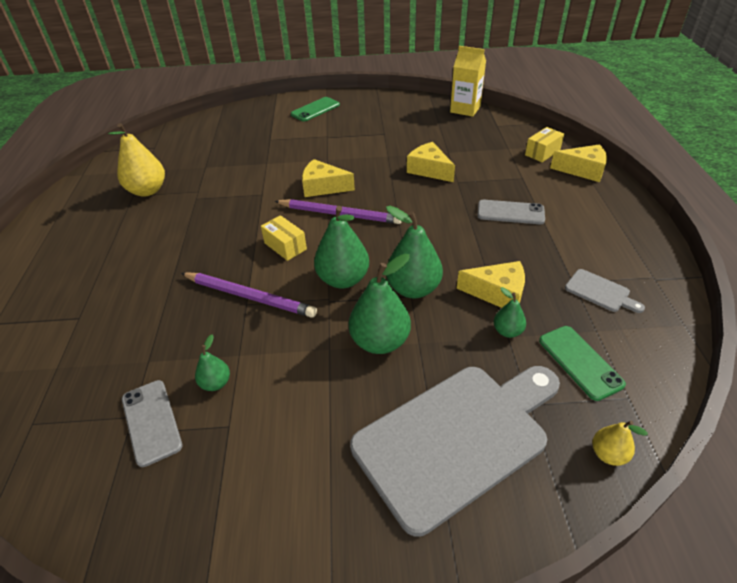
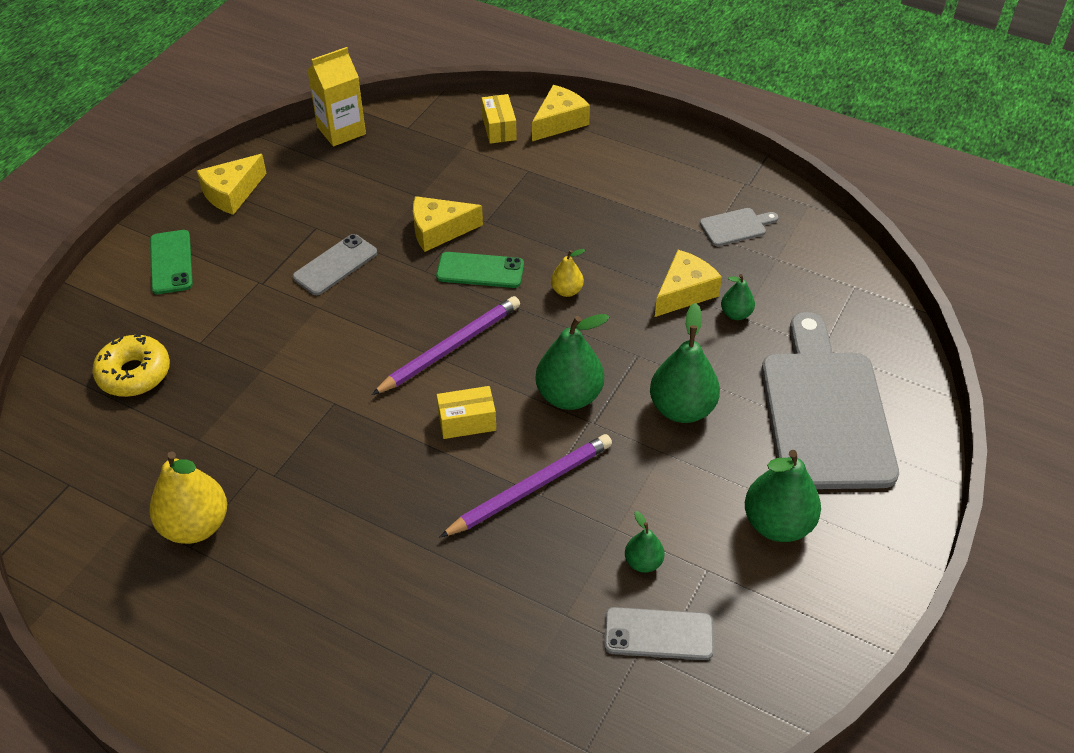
camera: 60 degrees left, 5 degrees up
(234, 132) = (134, 374): none -> yellow donut
(323, 187) = (378, 338): yellow cheese -> yellow cheese (232, 193)
(413, 289) = (629, 348): green pear -> green pear (777, 524)
(510, 212) = (577, 214): grey phone -> grey phone (335, 265)
(580, 362) = (802, 290): green phone -> green phone (480, 270)
(608, 454) = (894, 331): yellow pear -> yellow pear (566, 291)

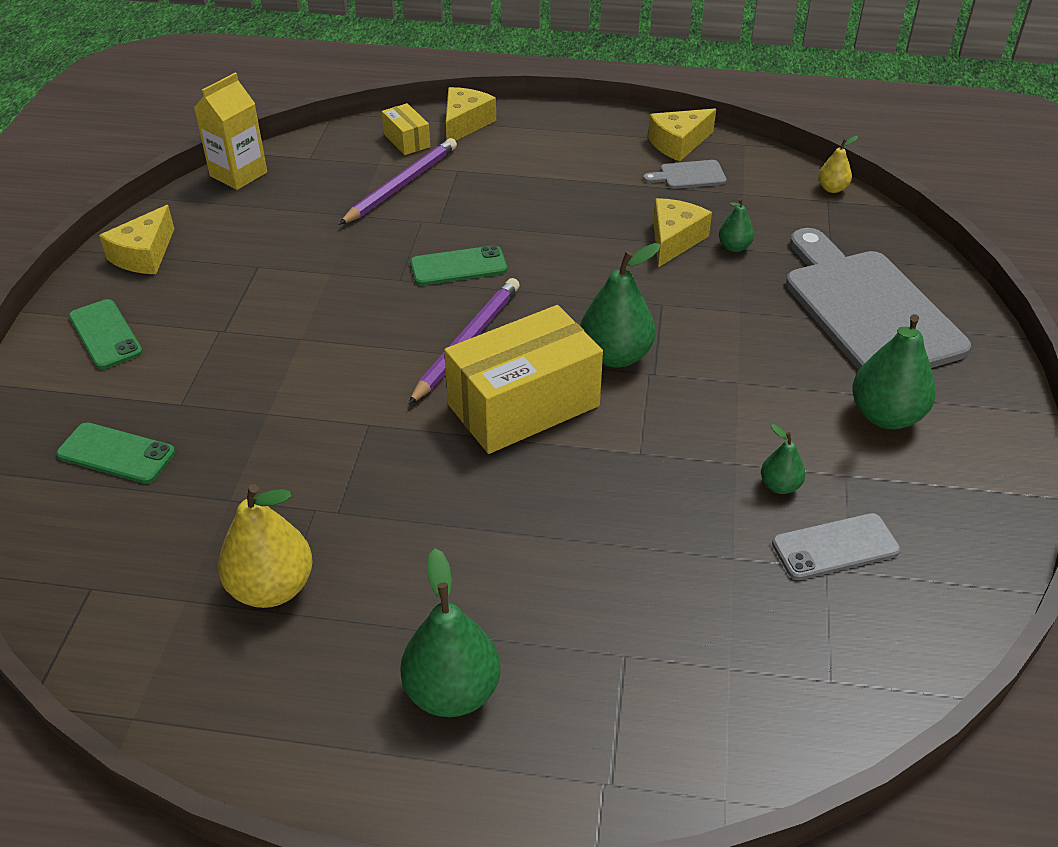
camera: 20 degrees left, 5 degrees down
(134, 374) = (116, 453): yellow donut -> green phone
(335, 265) = (298, 296): grey phone -> none
(439, 231) = (395, 241): yellow cheese -> yellow cheese (678, 144)
(467, 422) = (524, 405): yellow box -> yellow box, size x2.15
(530, 488) = (625, 449): purple pencil -> purple pencil (401, 185)
(566, 291) = (558, 264): yellow pear -> yellow pear (832, 188)
(682, 409) = (733, 340): green pear -> green pear (452, 692)
(736, 226) = (689, 175): grey cutting board -> grey cutting board turned 150 degrees counterclockwise

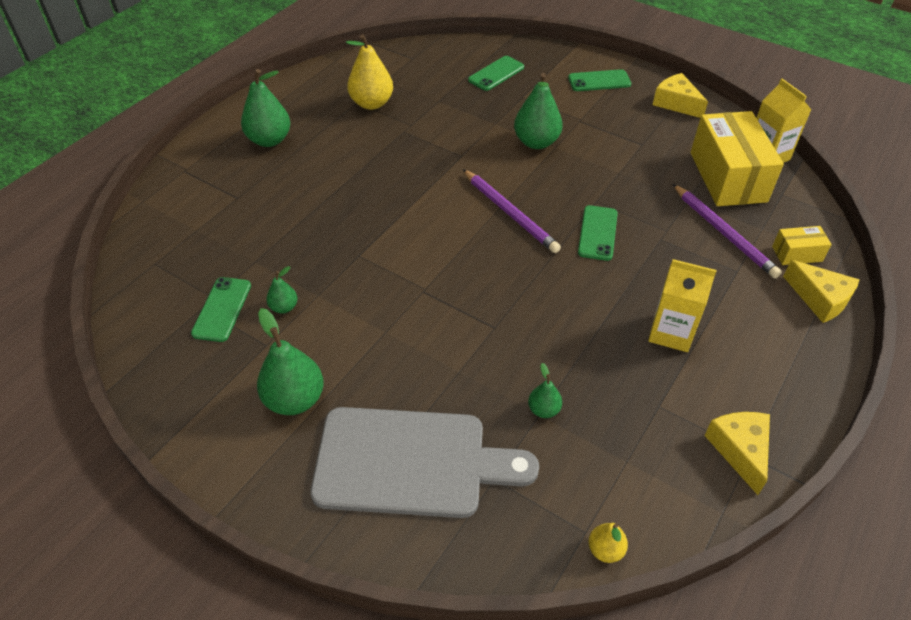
camera: 115 degrees right, 5 degrees up
(524, 405) = (434, 219): yellow box -> yellow box (727, 177)
(575, 194) = (671, 332): none -> yellow carton
(615, 356) = (452, 278): green pear -> green pear (536, 142)
(674, 240) = (573, 372): yellow cheese -> none
(689, 175) = (675, 431): grey cutting board -> none
(835, 547) = (222, 309): grey phone -> green phone

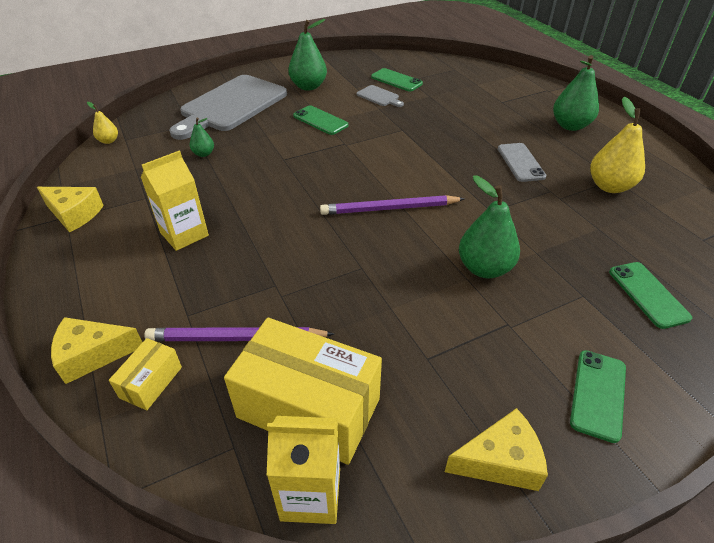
camera: 120 degrees right, 5 degrees down
(284, 307) = (379, 96): green pear -> grey cutting board
(368, 156) = (520, 162): none -> grey phone
(597, 233) = (321, 247): green phone -> green phone (320, 120)

